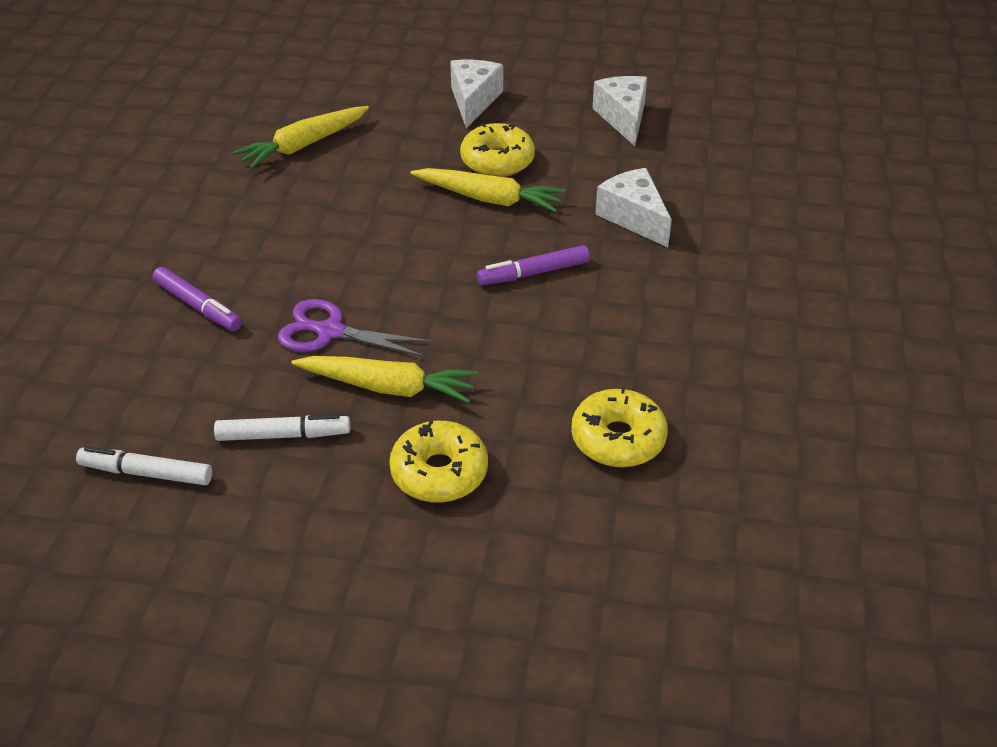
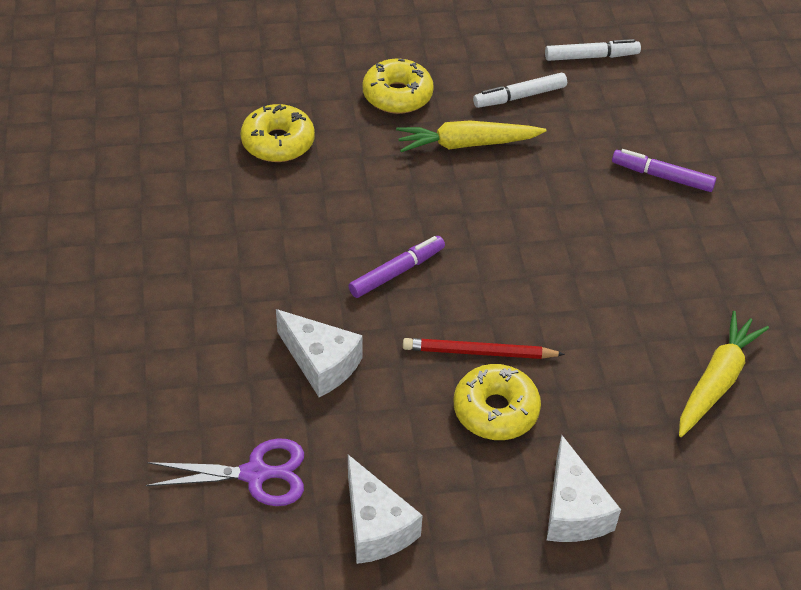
camera: 160 degrees right, 5 degrees up
(329, 331) = (540, 178): purple scissors -> purple scissors (256, 474)
(489, 199) = (479, 352): yellow carrot -> red pencil

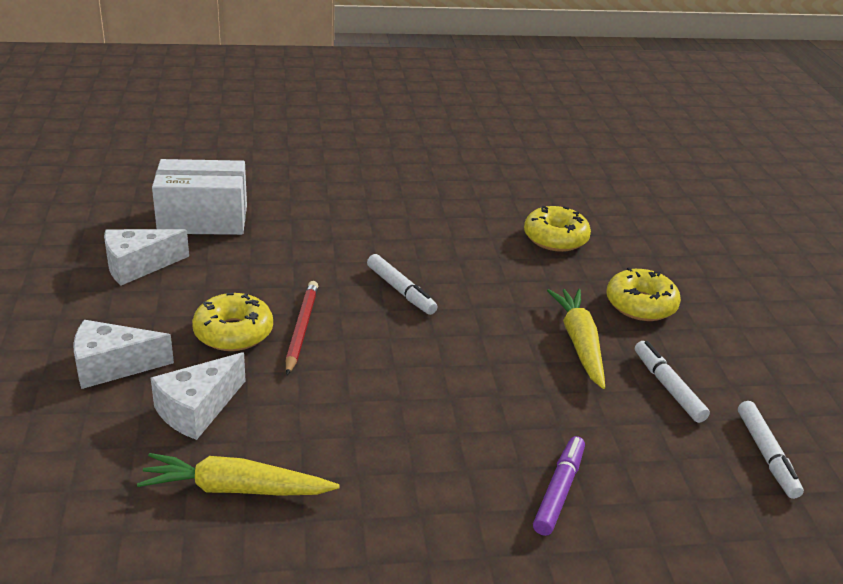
camera: 90 degrees right, 15 degrees down
(256, 474) = (203, 219): purple scissors -> white box
(320, 363) = (302, 249): white cheese -> white cheese (197, 409)
(396, 272) = (400, 290): purple marker -> white marker
(716, 381) = (236, 489): yellow carrot -> yellow carrot turned 150 degrees clockwise

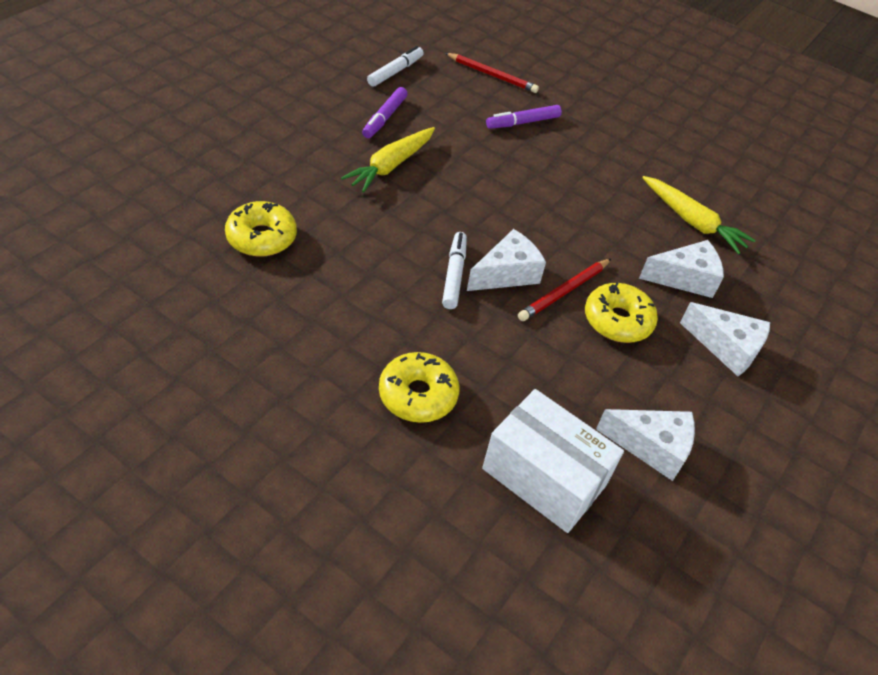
camera: 140 degrees left, 15 degrees up
(363, 315) = (507, 274): none -> white cheese
(640, 305) = (305, 158): yellow donut -> yellow donut (418, 395)
(668, 387) = (385, 118): white marker -> purple marker
(694, 545) = (492, 75): none -> red pencil

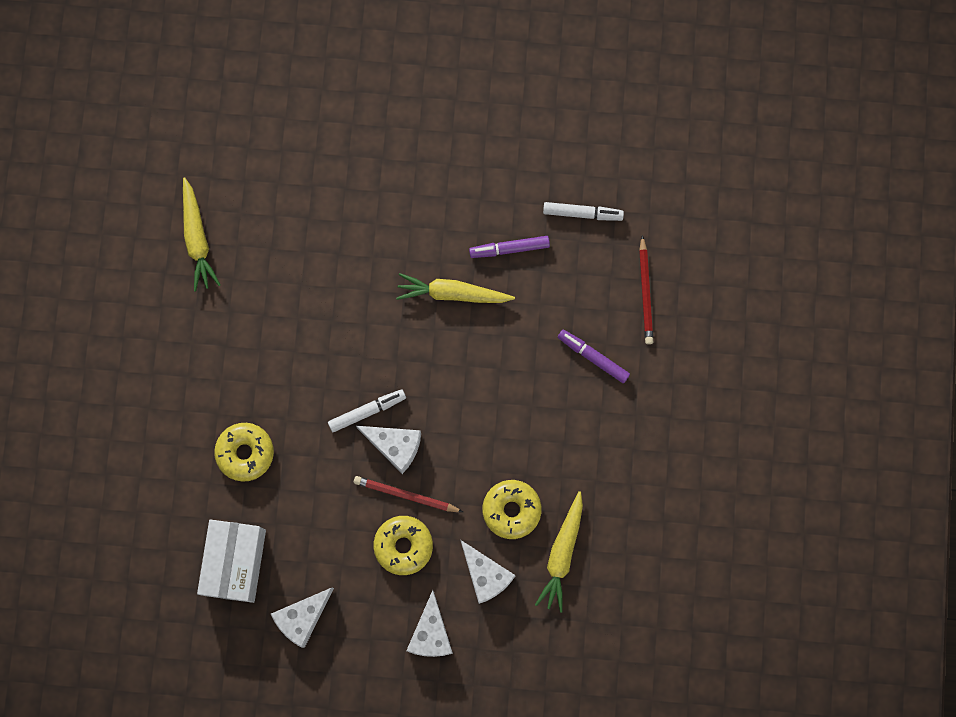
camera: 65 degrees right, 30 degrees up
(139, 304) = (197, 239): none -> yellow carrot
(261, 237) = (308, 263): yellow donut -> yellow donut (511, 510)
(651, 447) = (302, 617): white cheese -> white cheese turned 60 degrees clockwise

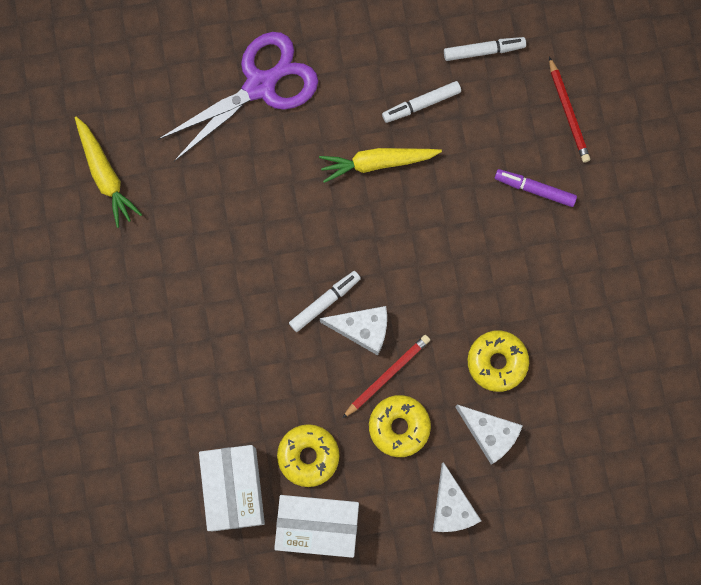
camera: 15 degrees left, 0 degrees up
(245, 453) = (213, 376): yellow donut -> yellow donut (308, 456)
(302, 617) = (317, 526): white cheese -> white box
(365, 192) = (261, 85): none -> purple scissors
(406, 495) = (387, 375): red pencil -> red pencil turned 135 degrees clockwise
(509, 249) = (421, 104): purple marker -> white marker
(562, 554) = (559, 392): yellow carrot -> none

